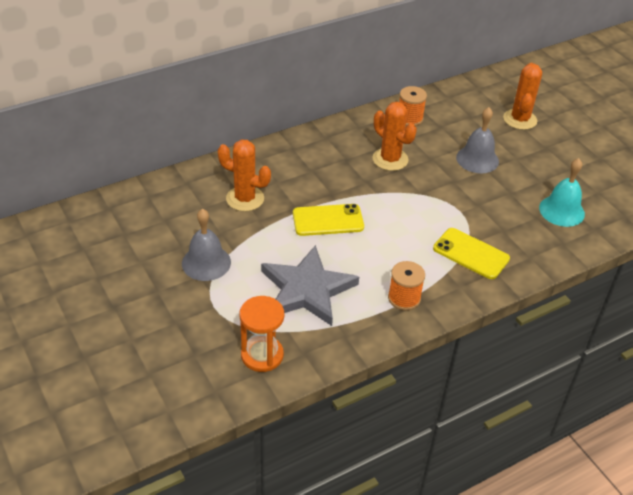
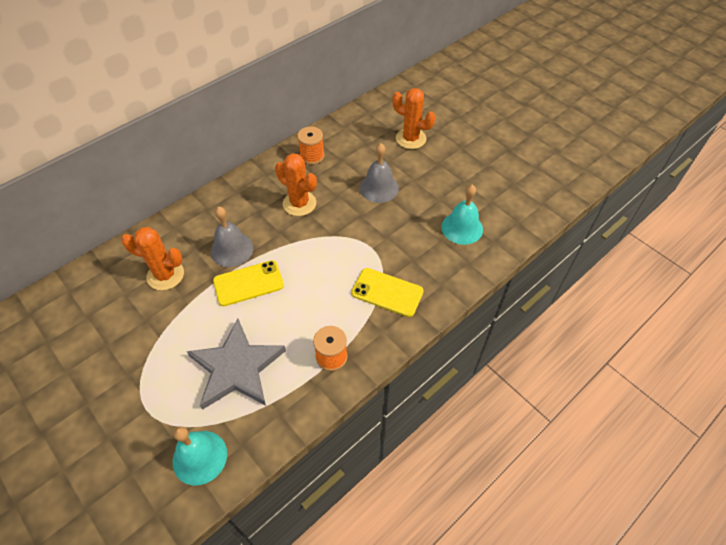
camera: 10 degrees left, 10 degrees up
(206, 262) = (133, 358): grey bell -> grey bell (232, 249)
(262, 355) = (200, 457): orange hourglass -> turquoise bell
(520, 119) = (410, 139): orange cactus -> orange cactus turned 60 degrees counterclockwise

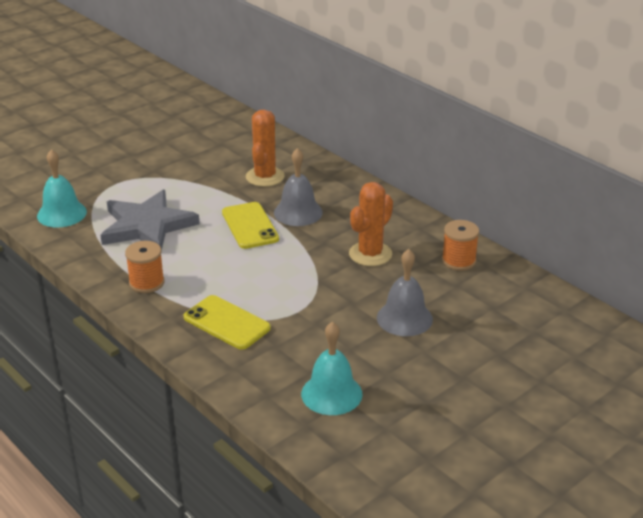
camera: 90 degrees right, 20 degrees down
(387, 292) = (227, 323): yellow phone -> yellow phone turned 75 degrees counterclockwise
(410, 139) = (514, 351): orange cactus -> none

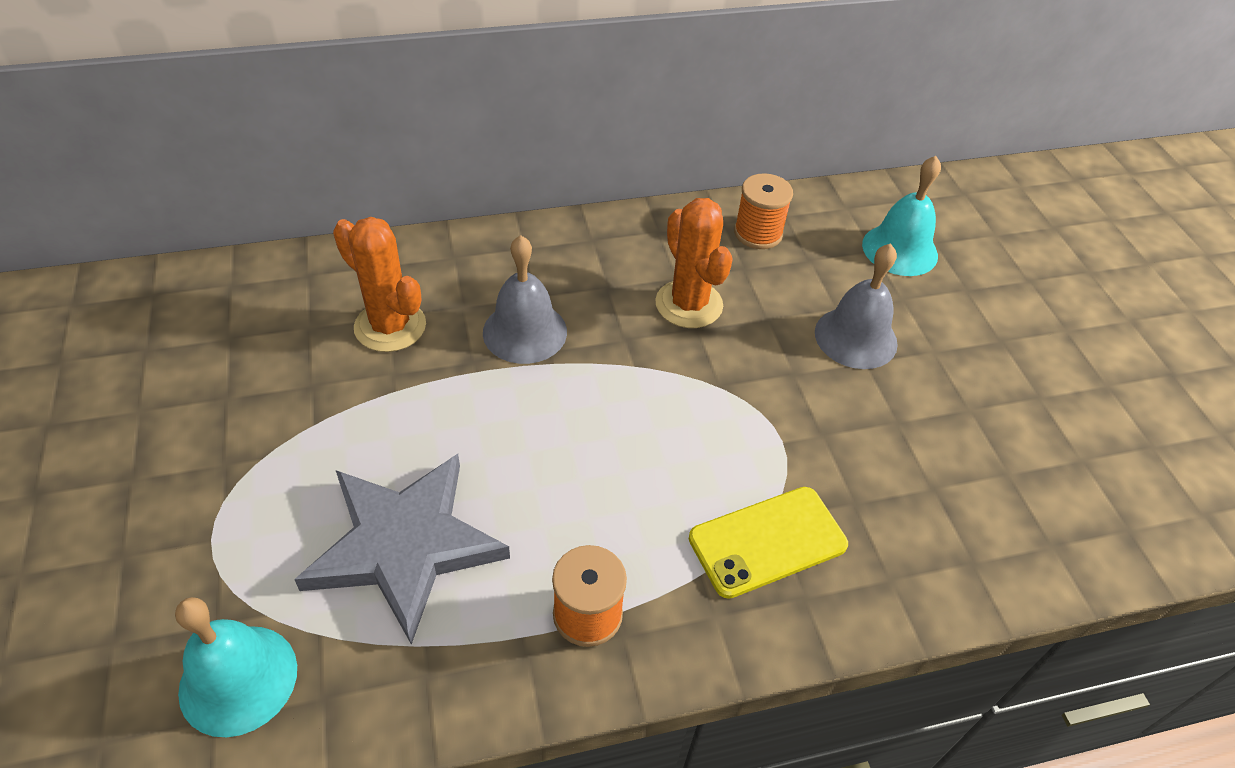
camera: 65 degrees left, 15 degrees up
(250, 226) = (517, 403): yellow phone -> none
(331, 394) = (992, 485): turquoise bell -> turquoise bell (900, 250)

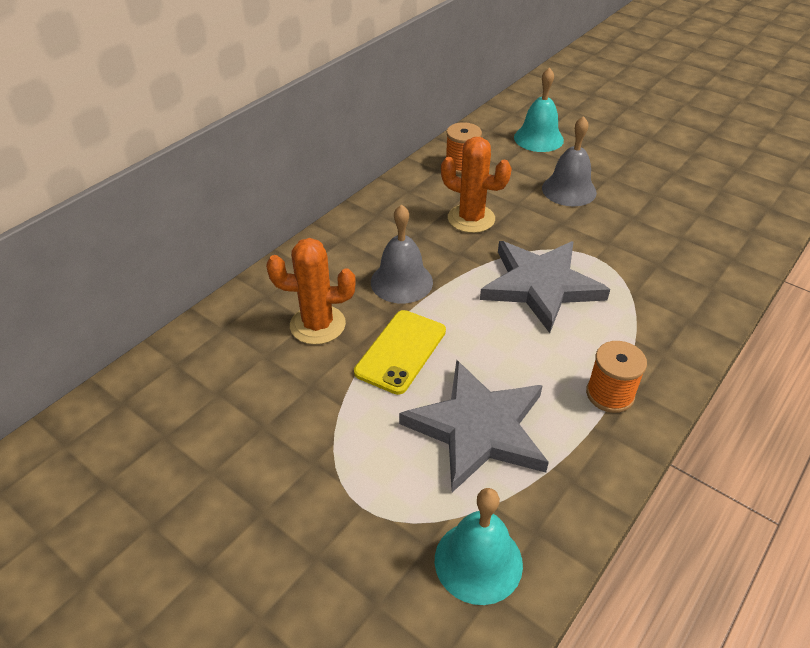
camera: 35 degrees left, 5 degrees down
(669, 433) = (540, 286): none -> grey star
(767, 541) = (645, 305): yellow phone -> yellow phone (400, 351)

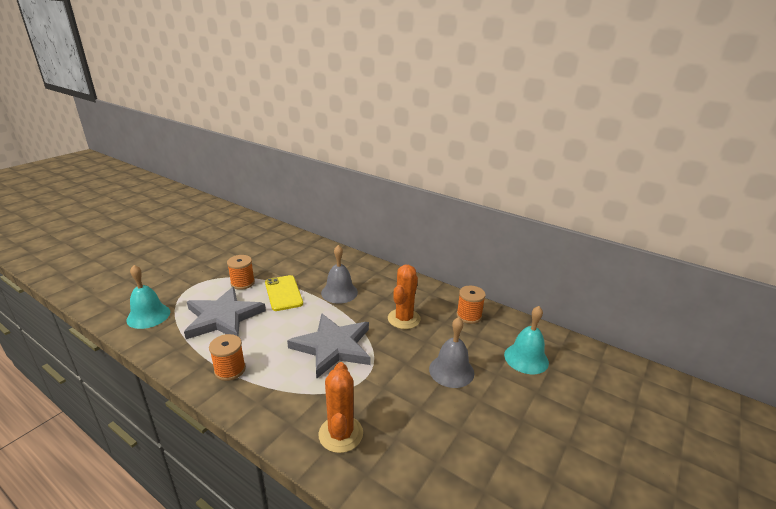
camera: 85 degrees right, 15 degrees down
(317, 325) = (307, 268): orange cactus -> orange cactus (340, 434)
(361, 417) = (242, 283): none -> orange spool
(400, 351) = (283, 293): yellow phone -> yellow phone turned 45 degrees clockwise

